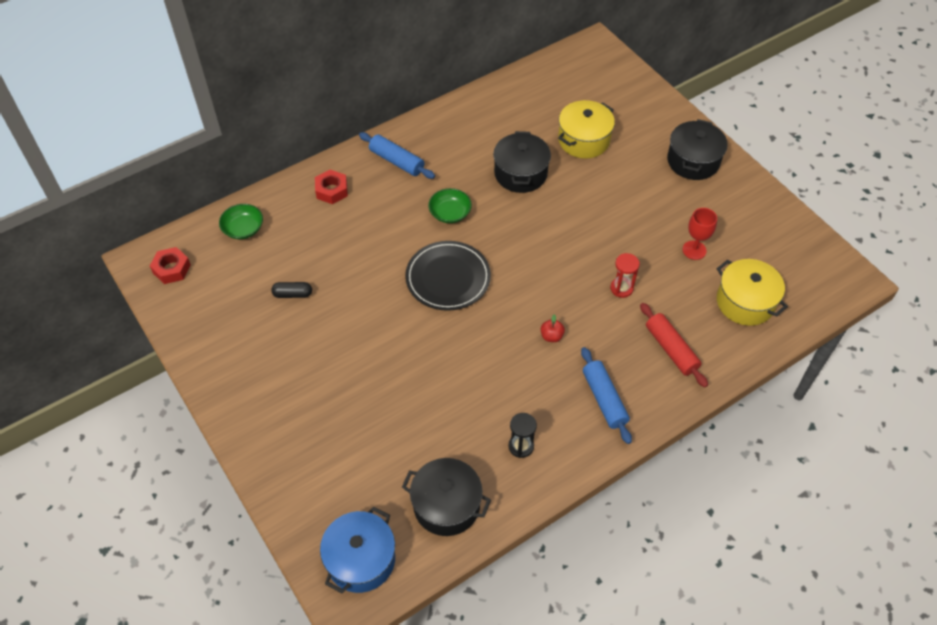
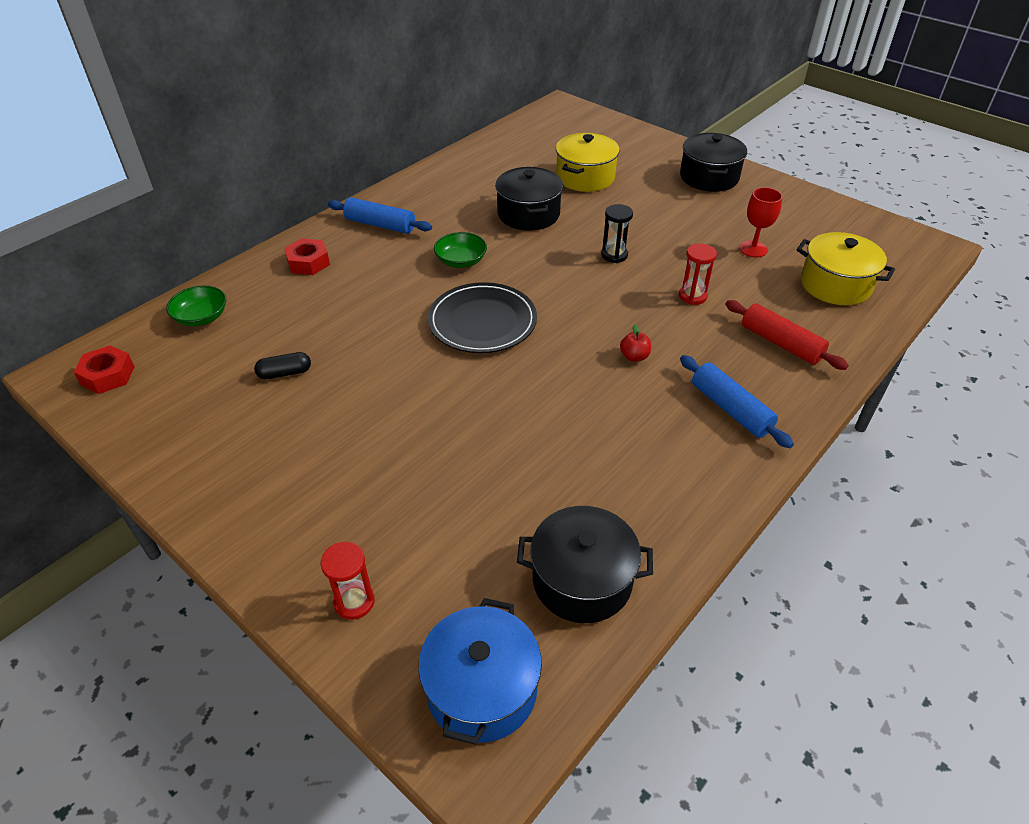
camera: 15 degrees left, 10 degrees down
(299, 483) = (354, 602): none -> red hourglass
(521, 446) = (652, 483): black hourglass -> black hourglass (614, 255)

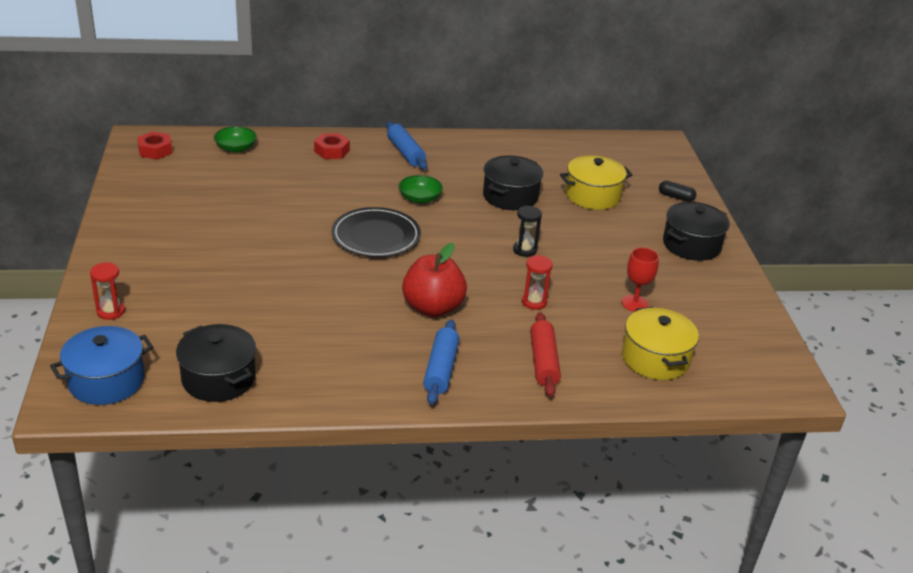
camera: 40 degrees right, 10 degrees down
(285, 373) = (233, 198): black capsule -> black capsule (676, 197)
(634, 356) = (433, 308): red apple -> red apple, size x2.41

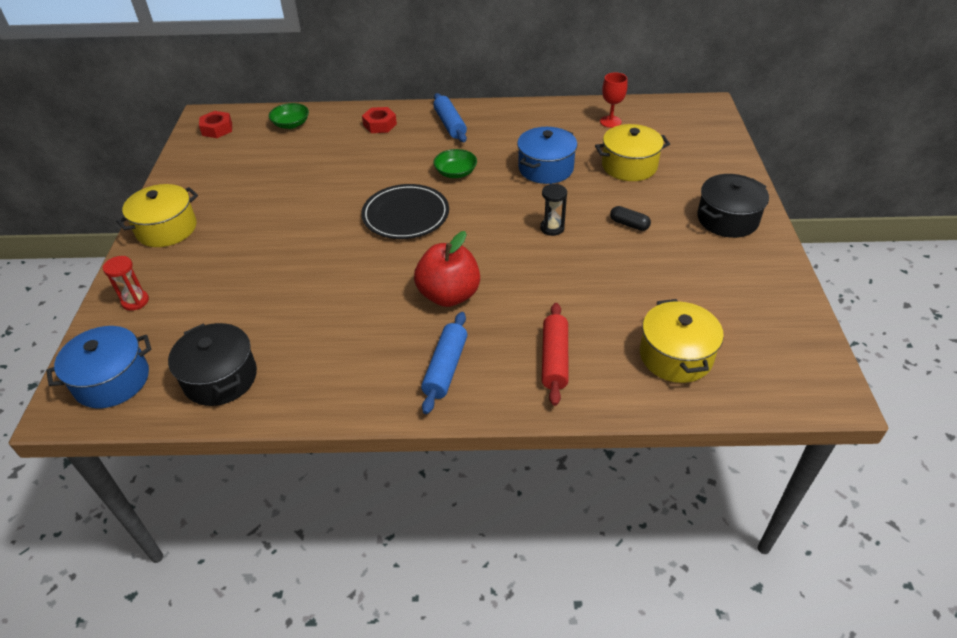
camera: 10 degrees right, 10 degrees up
(125, 245) = (166, 229): none -> yellow pot
(510, 196) = (546, 168): black pot -> blue pot
(534, 302) = (554, 288): red hourglass -> none
(635, 303) = (660, 289): red goblet -> red goblet (610, 121)
(676, 197) = (715, 165): black capsule -> black capsule (629, 224)

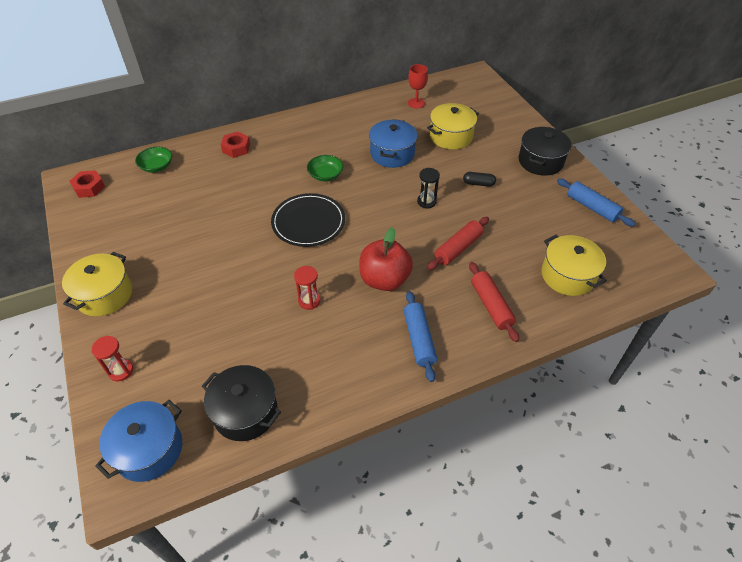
camera: 25 degrees left, 5 degrees up
(354, 292) = (309, 301): none -> red hourglass
(450, 124) = (295, 134): blue rolling pin -> blue rolling pin (592, 207)
(556, 287) = (458, 248): none -> red rolling pin

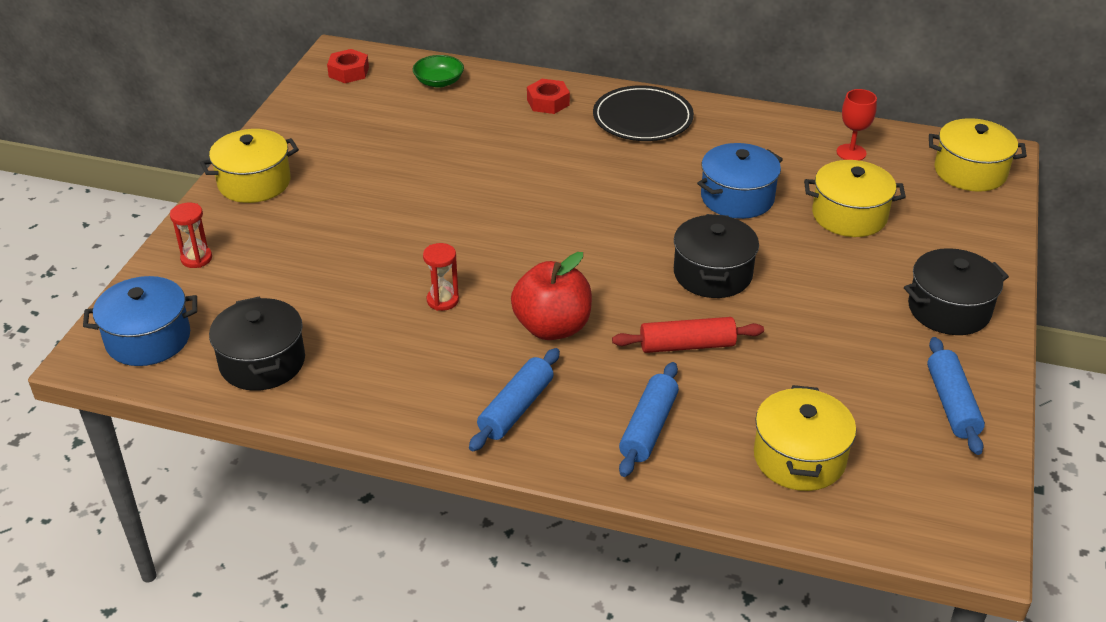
camera: 40 degrees right, 10 degrees down
(308, 222) = (537, 221): black plate -> black plate (642, 118)
(325, 175) = (619, 181): green bowl -> none
(426, 202) = (713, 274): black hourglass -> black pot
(474, 88) = (970, 172): none -> yellow pot
(478, 184) = (814, 289): black capsule -> none
(491, 305) = (649, 428): red rolling pin -> blue rolling pin

